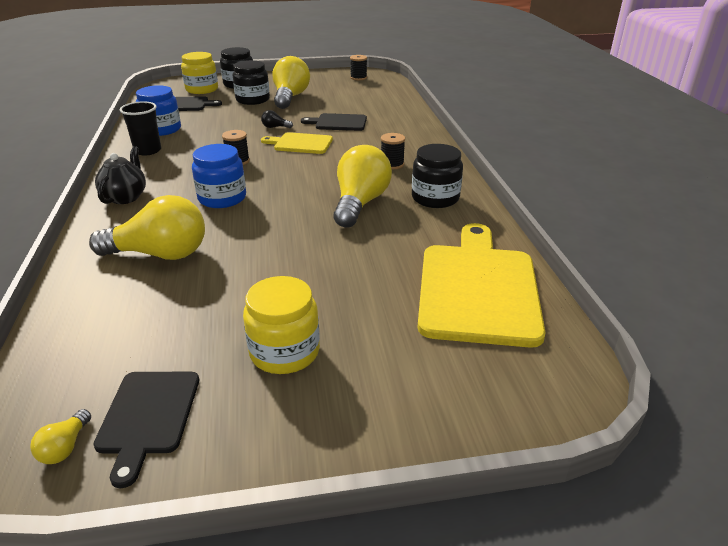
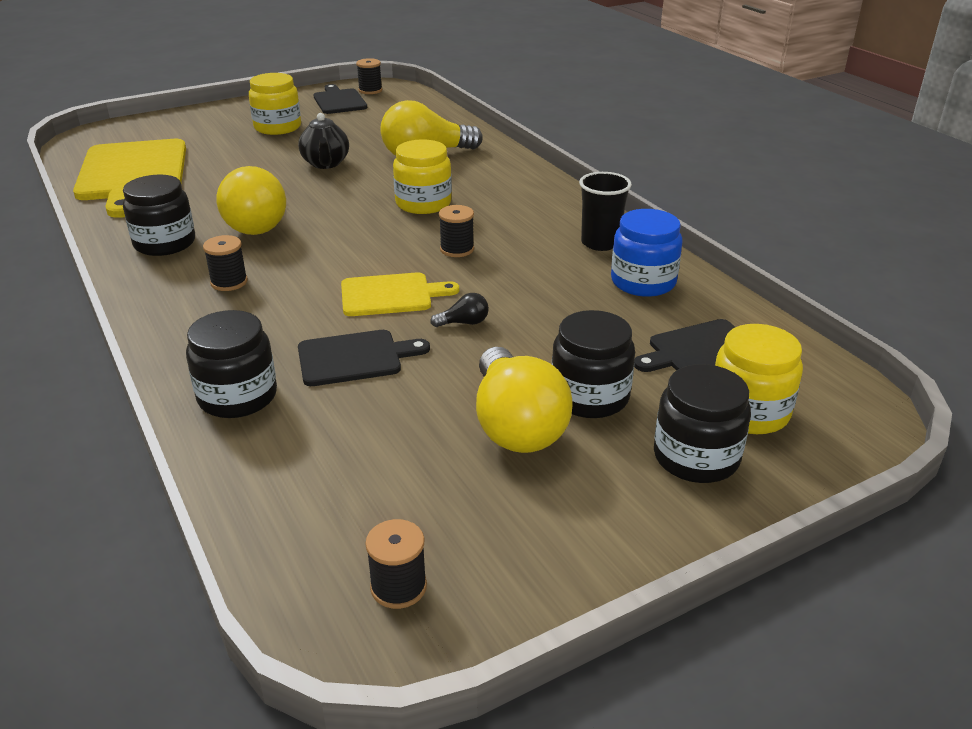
camera: 160 degrees right, 0 degrees up
(65, 447) = (370, 90): yellow light bulb -> black spool
(125, 197) = (529, 188): black teapot -> black teapot (325, 164)
(222, 198) = (423, 203): blue jar -> yellow jar
(397, 118) = (237, 396): none -> black jar

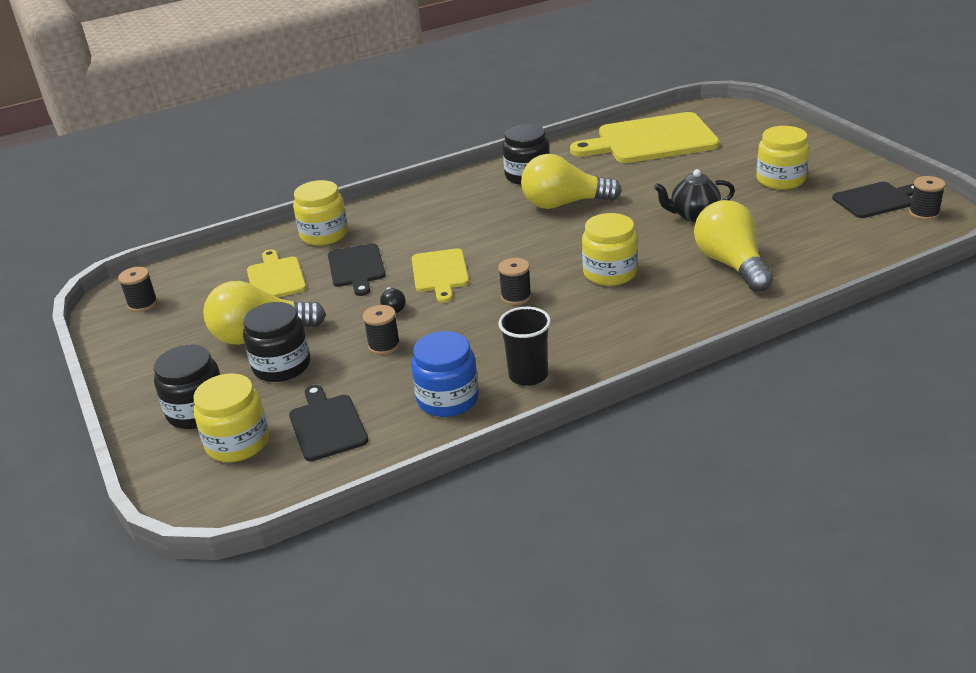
camera: 95 degrees right, 0 degrees up
(229, 282) = (466, 208): black spool -> black spool (384, 345)
(237, 396) = (324, 234): black jar -> yellow jar
(356, 431) = (276, 277): none -> yellow cutting board

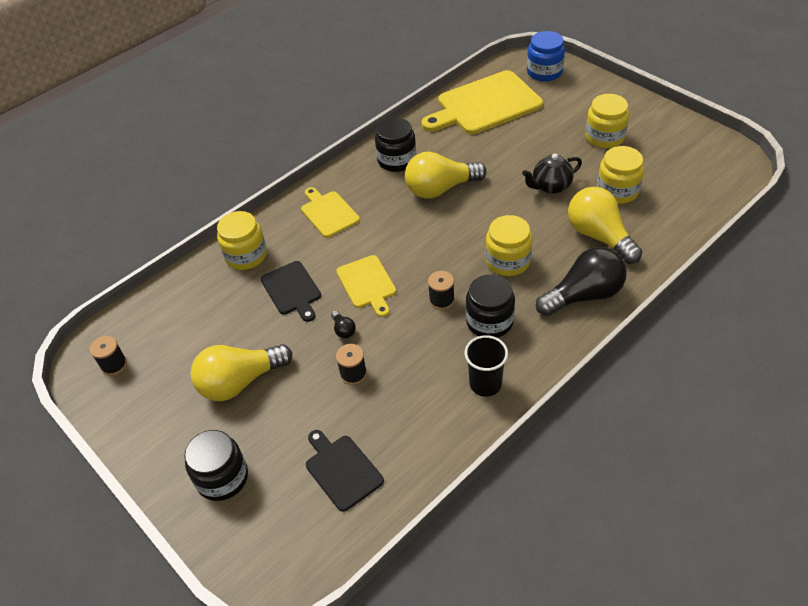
camera: 15 degrees left, 15 degrees up
(238, 443) = (274, 505): yellow jar -> yellow jar (617, 191)
(276, 277) = (224, 313): yellow cutting board -> yellow cutting board (328, 213)
(282, 366) = (274, 413): black jar -> black jar (489, 321)
(448, 399) = (430, 422): blue jar -> blue jar (544, 72)
(686, 313) = (584, 295): none -> black light bulb
(876, 200) = (684, 149): black cutting board -> none
(924, 213) = (724, 159): black spool -> none

